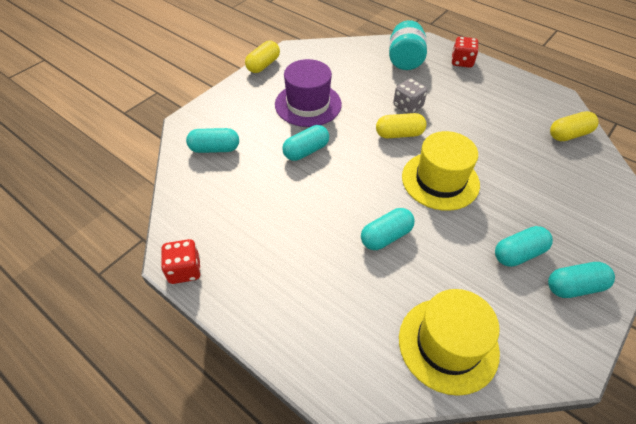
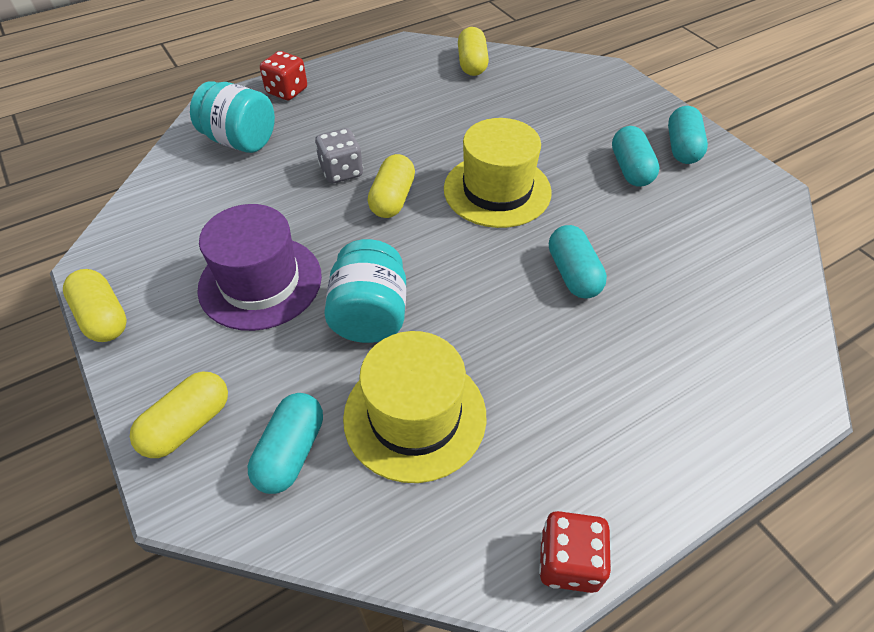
camera: 70 degrees left, 0 degrees up
(218, 112) = (188, 425): none -> yellow capsule
(306, 151) = (370, 315): turquoise capsule -> turquoise jar
(448, 344) = (742, 271): yellow hat -> yellow hat (415, 416)

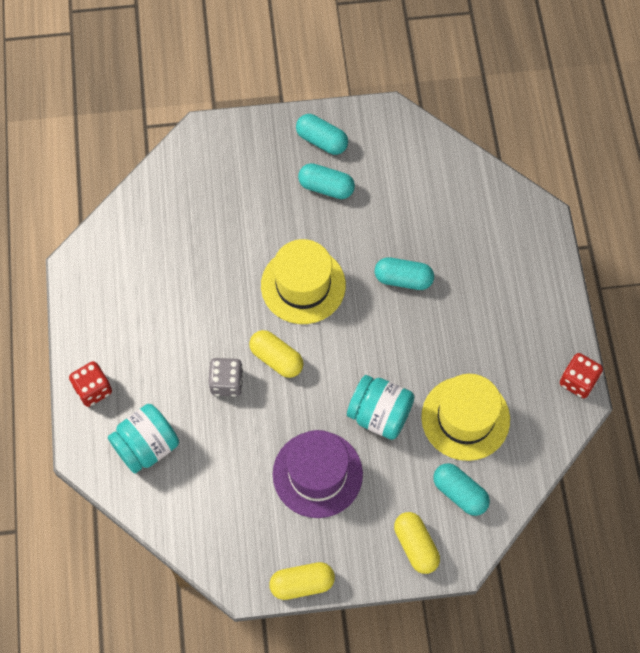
camera: 65 degrees left, 15 degrees up
(472, 64) = (135, 227): yellow capsule -> none

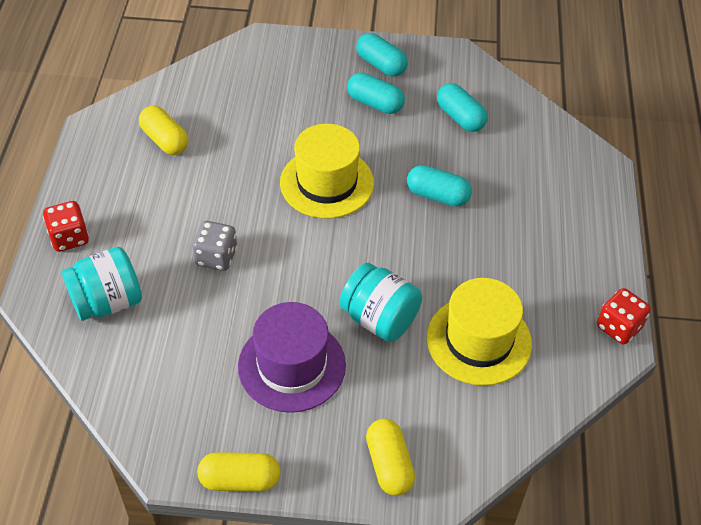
camera: 10 degrees right, 15 degrees down
(276, 359) = (278, 244): yellow capsule -> yellow capsule (165, 140)
(460, 493) = (455, 417): turquoise capsule -> turquoise capsule (460, 117)

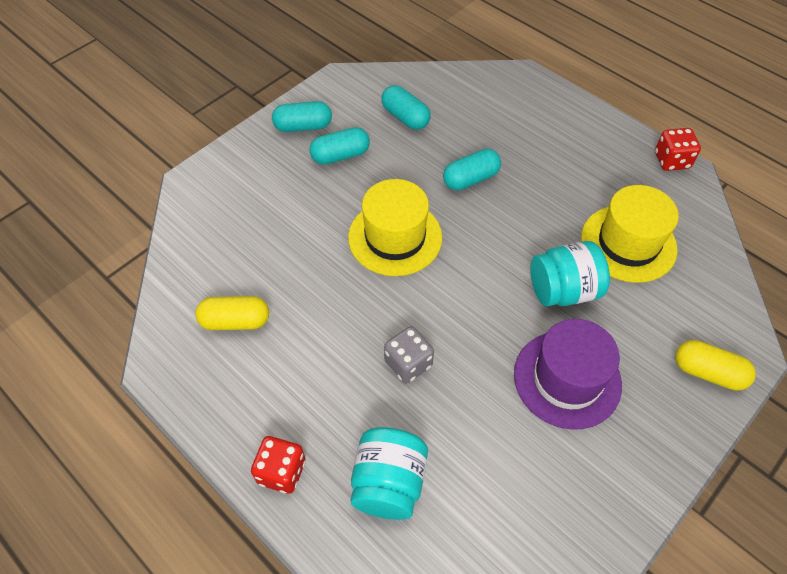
camera: 50 degrees left, 5 degrees up
(240, 480) = (660, 490): yellow capsule -> none
(460, 117) = (405, 117): turquoise capsule -> turquoise capsule turned 45 degrees clockwise

